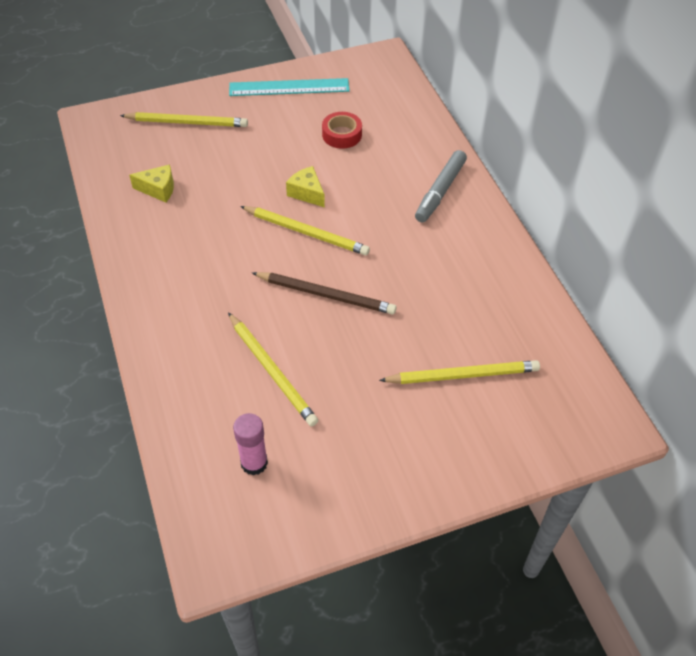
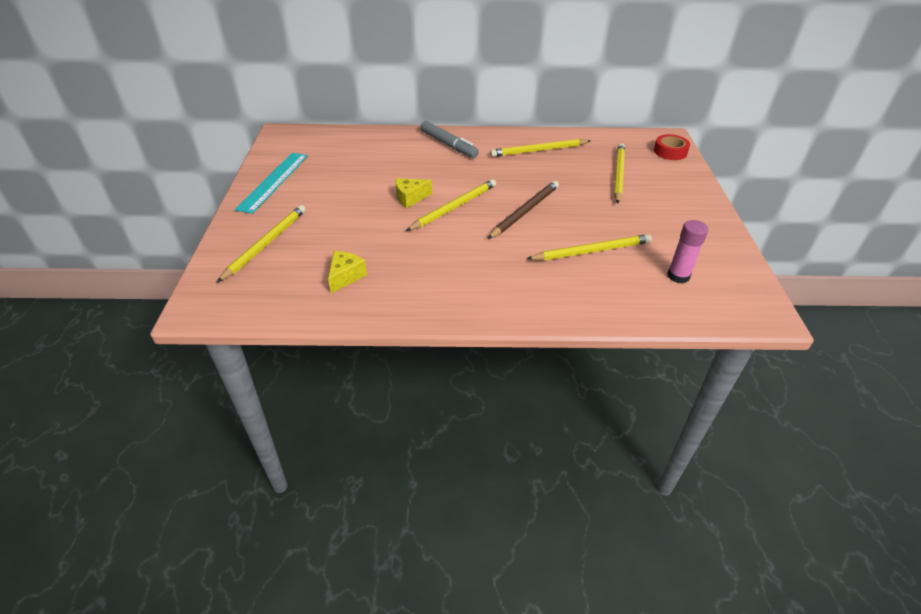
camera: 70 degrees left, 10 degrees down
(342, 135) = (356, 169): red tape -> red tape (670, 152)
(478, 279) = (538, 150): none -> yellow pencil

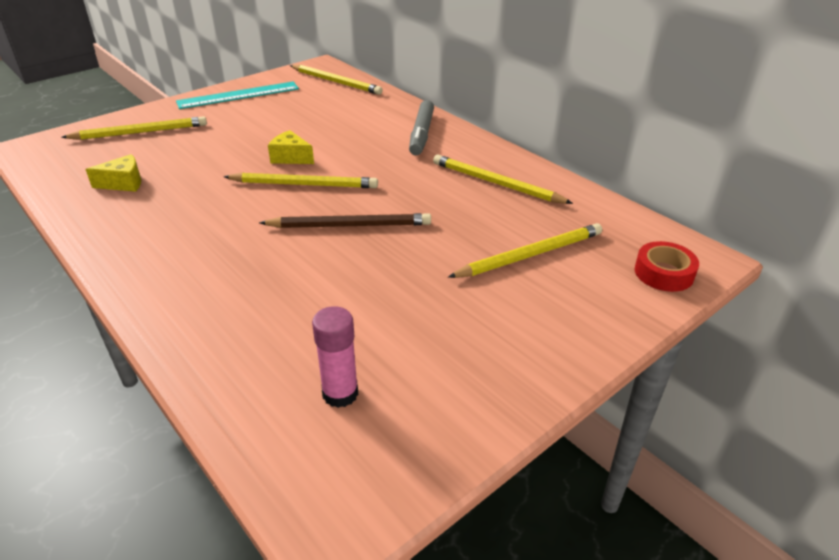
camera: 50 degrees right, 5 degrees down
(591, 251) = (320, 300): yellow pencil -> yellow pencil (336, 82)

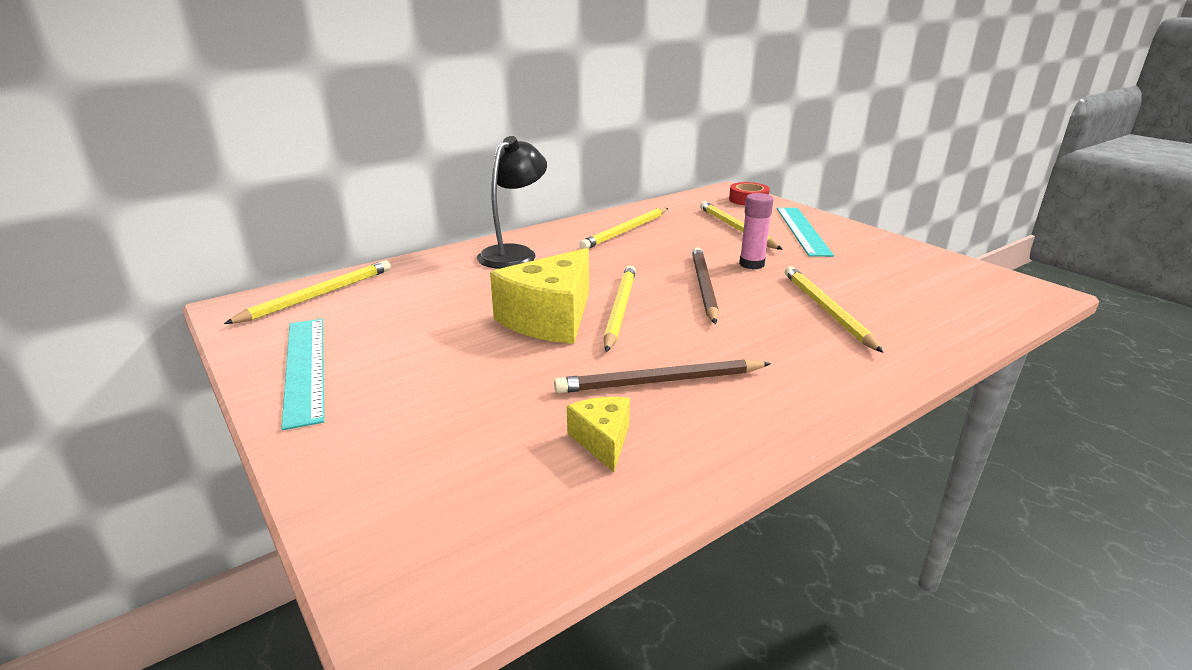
camera: 85 degrees left, 10 degrees down
(140, 132) = (408, 454): yellow pencil -> yellow pencil (826, 310)
(184, 202) = (660, 381): none -> brown pencil
(290, 157) = (550, 319): yellow cheese -> yellow cheese, size x2.00
(340, 393) = (930, 290): pink glue stick -> pink glue stick (751, 264)
(421, 134) = (514, 253): grey marker -> black lamp
(542, 309) = (802, 230): none -> turquoise ruler

